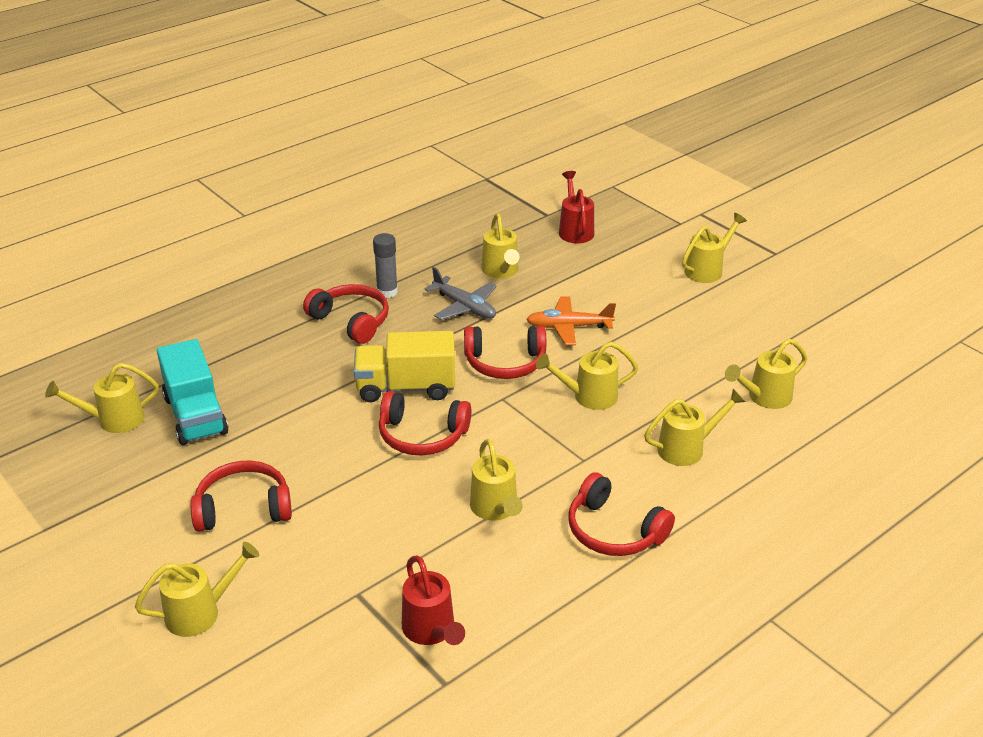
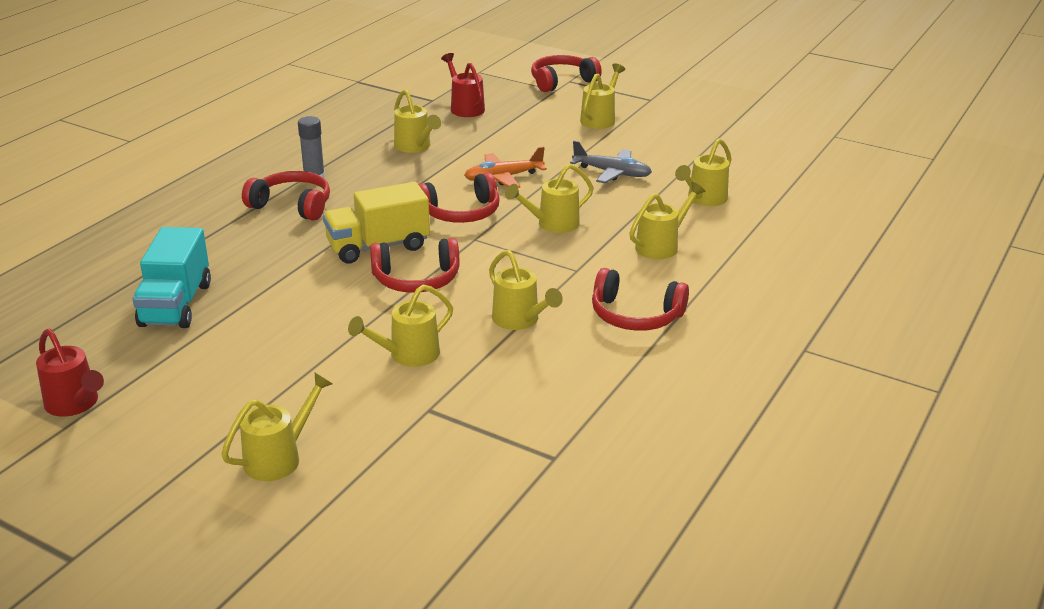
camera: 20 degrees left, 5 degrees down
(113, 420) = (88, 324): yellow watering can -> yellow watering can (407, 355)
(195, 415) = (176, 304): turquoise truck -> turquoise truck turned 45 degrees clockwise
(243, 508) = (272, 367): red headphones -> red headphones (562, 81)
(431, 631) = (517, 422): red watering can -> red watering can (75, 404)
(464, 307) = (397, 178): grey plane -> grey plane (612, 173)

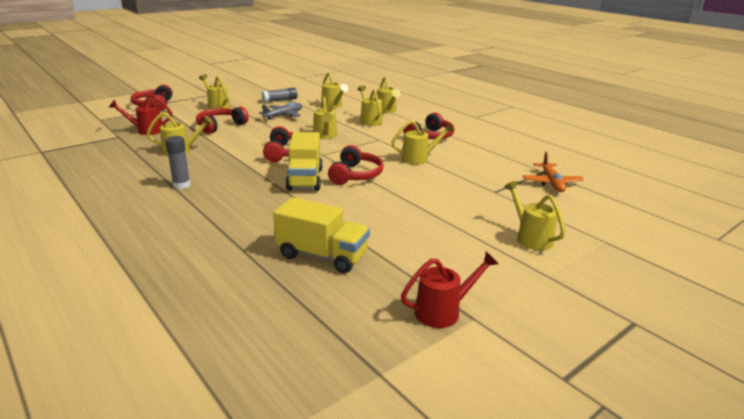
camera: 70 degrees left, 5 degrees down
(176, 304) = (322, 256): turquoise truck -> yellow truck
(292, 205) = (215, 197): red headphones -> red headphones (220, 126)
(407, 355) = (438, 189): yellow watering can -> yellow watering can (387, 111)
(503, 178) = (257, 137): orange plane -> orange plane (551, 183)
(683, 152) = (280, 100): none -> grey glue stick

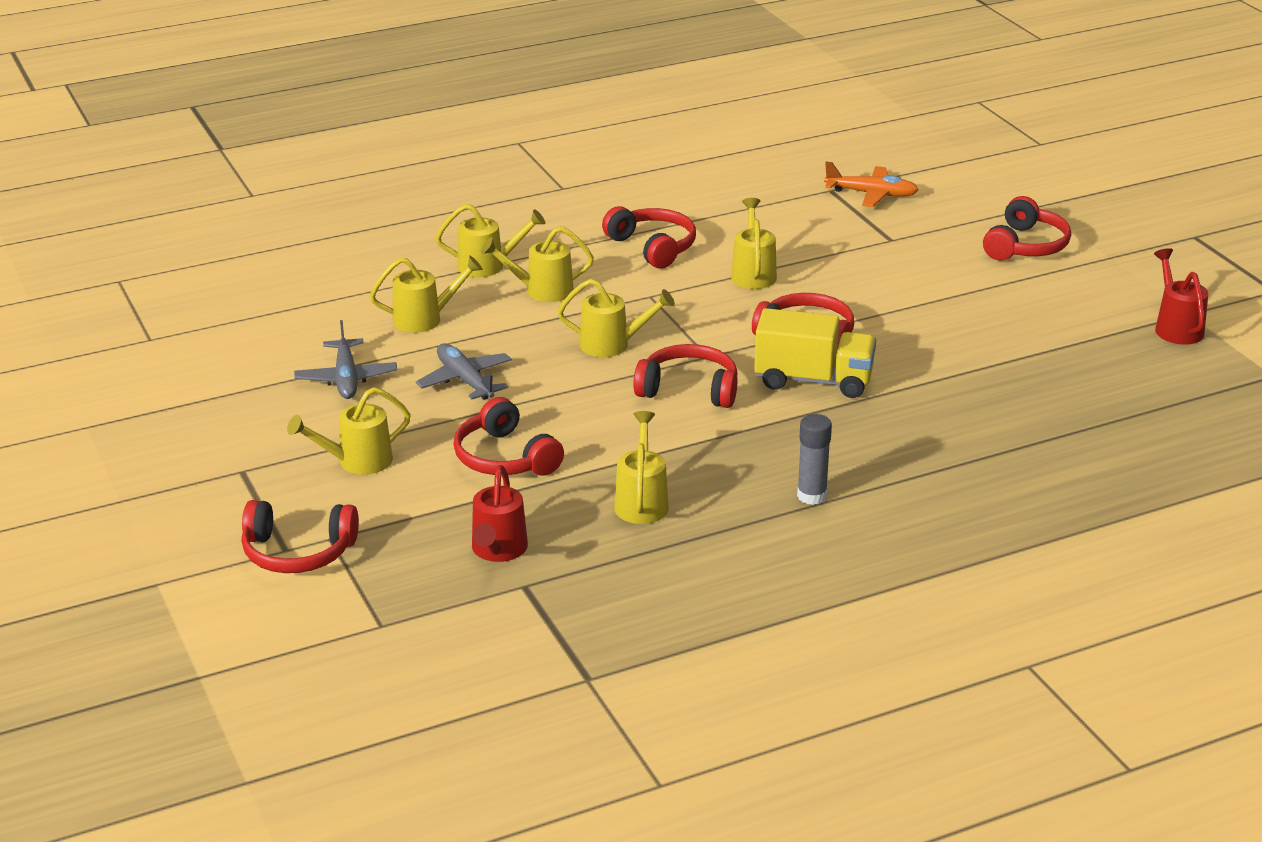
camera: 75 degrees left, 5 degrees up
(280, 100) = (346, 379): grey glue stick -> grey plane
(322, 256) = (1057, 386): yellow truck -> none
(530, 237) = (1025, 246): yellow watering can -> red headphones

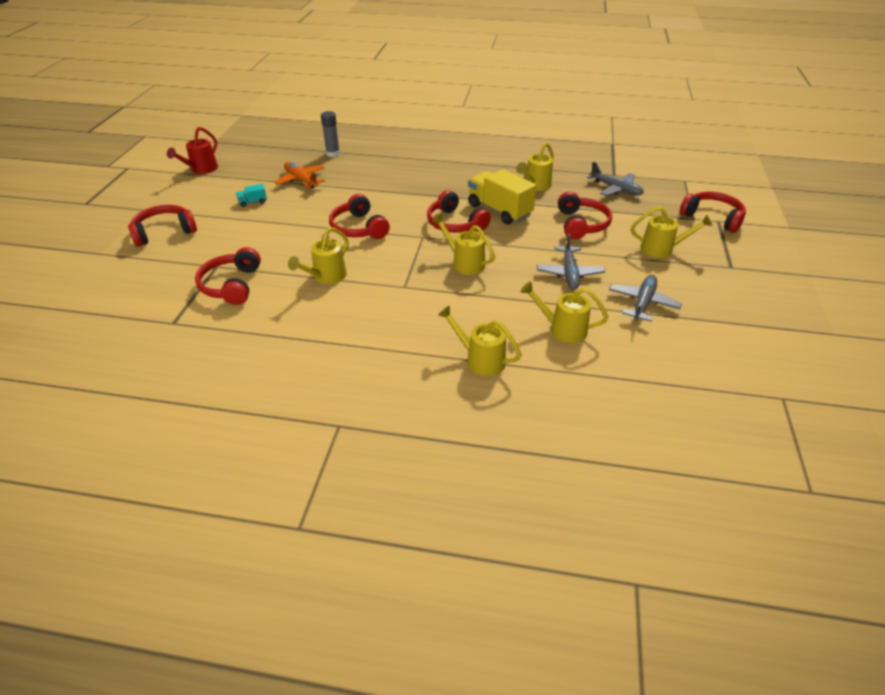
camera: 145 degrees left, 10 degrees up
(498, 551) = (616, 189): red watering can -> grey plane
(542, 291) = (465, 320): yellow watering can -> none
(653, 247) = (354, 325): red headphones -> red headphones (232, 285)
(812, 496) = (462, 165): grey glue stick -> grey glue stick (333, 154)
(813, 380) = (391, 206): yellow truck -> yellow truck (499, 210)
(872, 194) = (159, 306): orange plane -> orange plane (301, 180)
(1004, 314) = (253, 202): none -> turquoise truck

